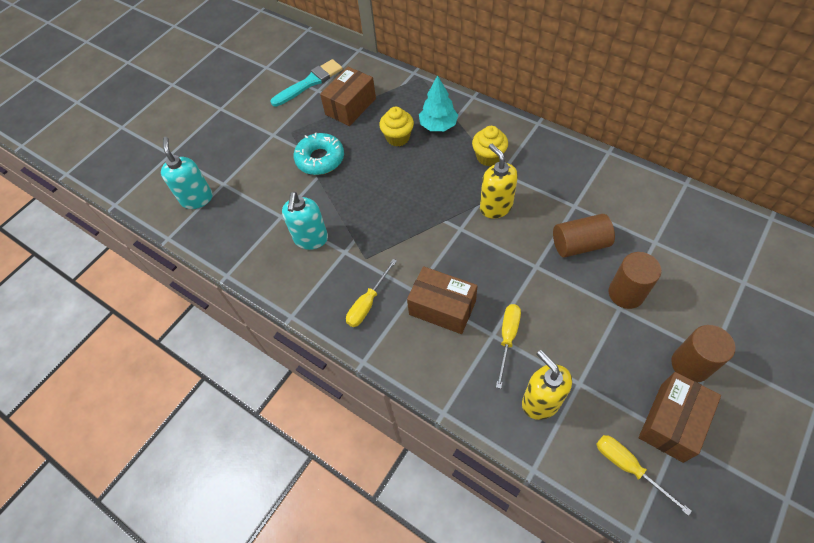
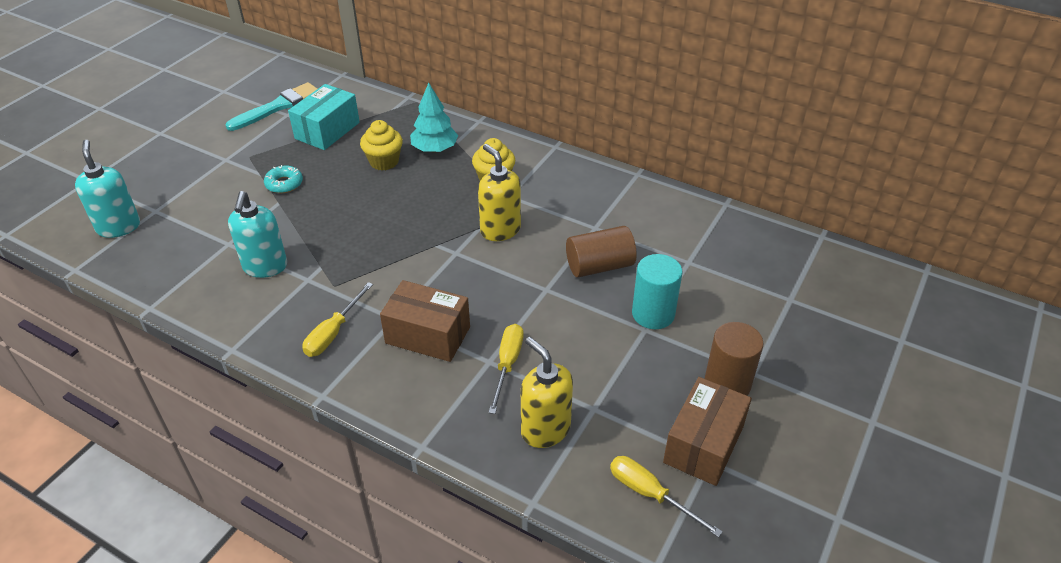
camera: 10 degrees left, 15 degrees down
(320, 159) = (284, 184): turquoise donut -> turquoise donut, size x0.60
(350, 106) = (327, 130): brown box -> turquoise box
(626, 293) = (653, 314): brown cylinder -> turquoise cylinder

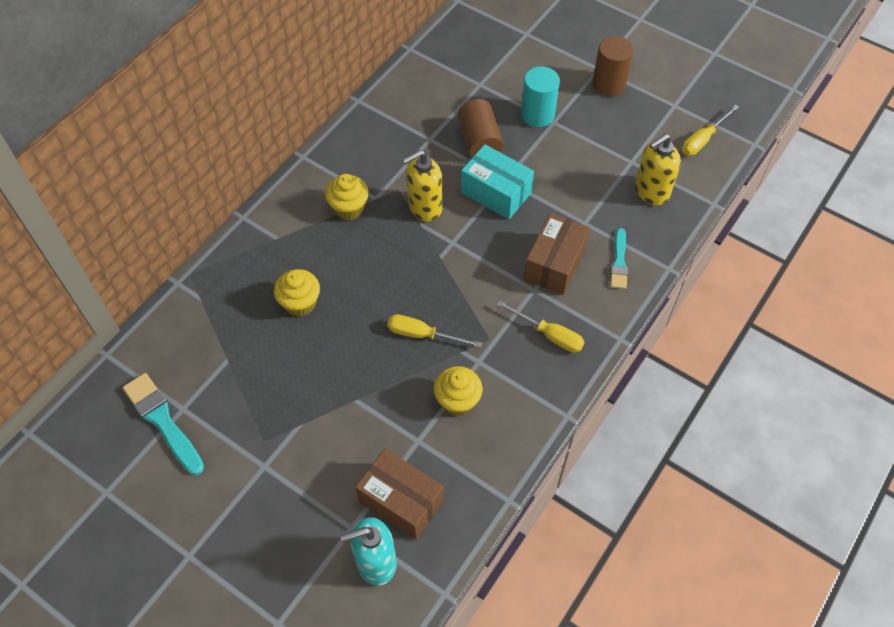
camera: 85 degrees left, 15 degrees up
(265, 267) = (457, 400): turquoise soap dispenser -> yellow cupcake
(284, 184) = (323, 397): turquoise donut -> none
(327, 130) = (228, 362): turquoise box -> turquoise box (496, 193)
(431, 394) = (619, 262): none -> turquoise brush
(434, 149) = (287, 257): turquoise tree -> none
(507, 364) = (588, 211): yellow screwdriver -> yellow screwdriver (423, 335)
(703, 444) = (661, 106): brown box -> brown box (401, 501)

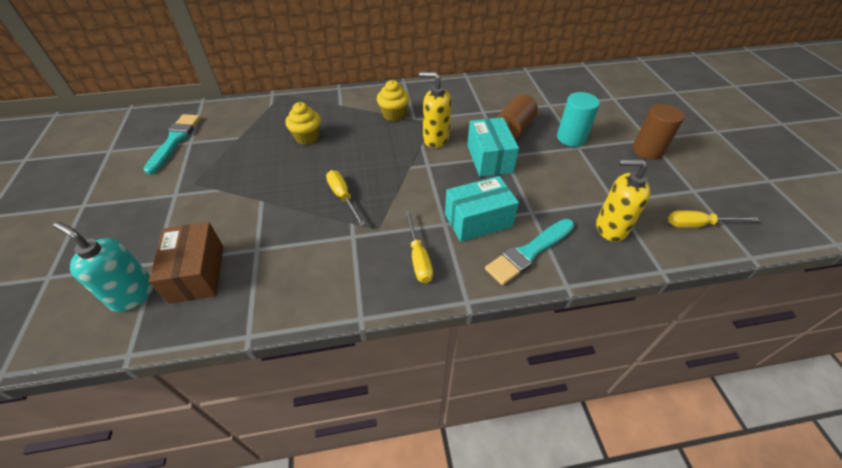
camera: 45 degrees right, 10 degrees down
(457, 400) = (309, 247): yellow cupcake -> none
(554, 264) = (478, 220): brown box -> turquoise box
(619, 262) = (529, 252): turquoise brush -> turquoise brush, size x1.61

